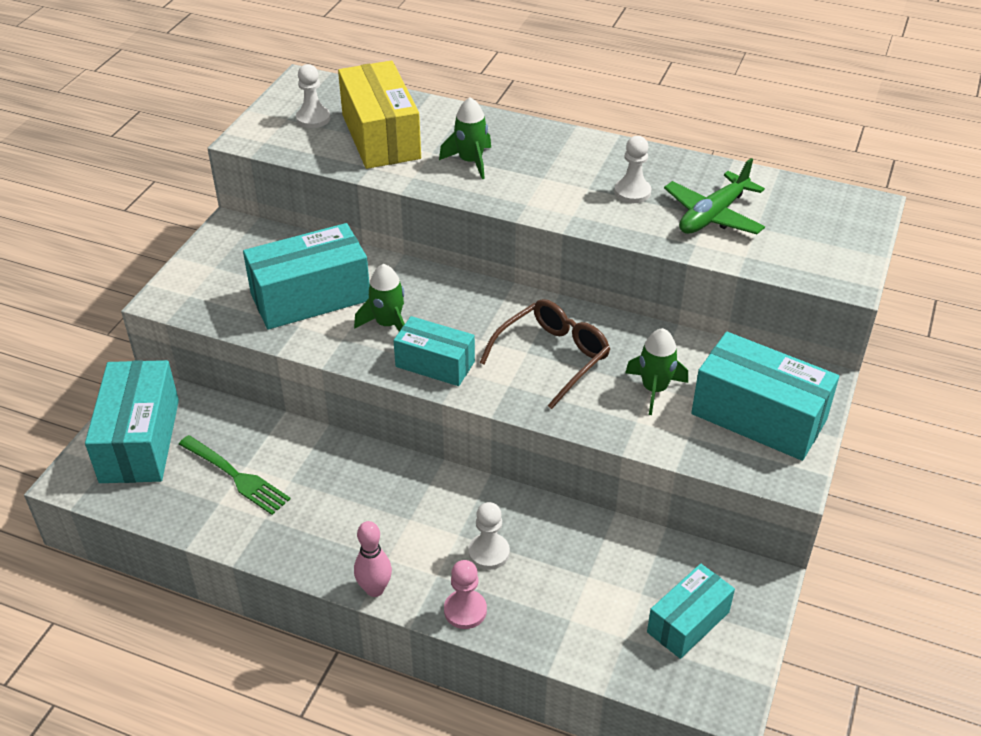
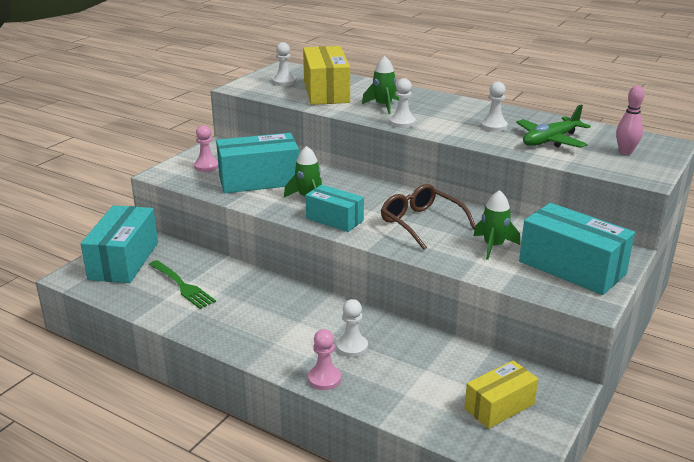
camera: 10 degrees right, 15 degrees down
(227, 276) = (206, 166): none -> pink pawn
(375, 589) = (260, 358): pink bowling pin -> pink bowling pin (625, 152)
(505, 197) = (402, 123): none -> white pawn
(552, 357) = (421, 223): brown glasses -> brown glasses turned 90 degrees counterclockwise
(688, 622) = (499, 406): turquoise box -> yellow box

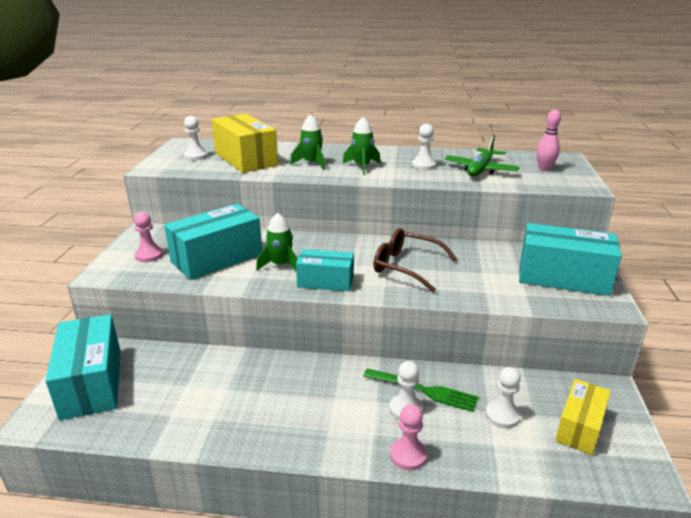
camera: 25 degrees left, 0 degrees up
(181, 285) = (180, 394): green fork -> green fork (423, 390)
(402, 123) = (344, 175): white pawn -> white pawn (502, 415)
(493, 246) = (485, 273): green rocket -> green rocket (362, 166)

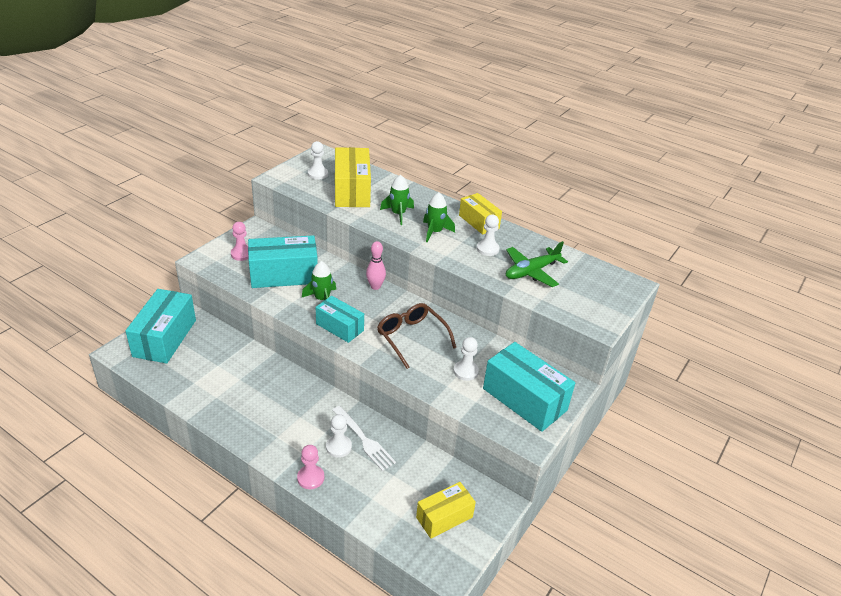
camera: 25 degrees right, 10 degrees up
(391, 152) = (479, 222): none -> yellow box
(423, 390) = (363, 439): green fork -> white fork
(502, 415) = (399, 483): white pawn -> white pawn (465, 371)
(544, 169) = (591, 292): pink bowling pin -> pink bowling pin (375, 286)

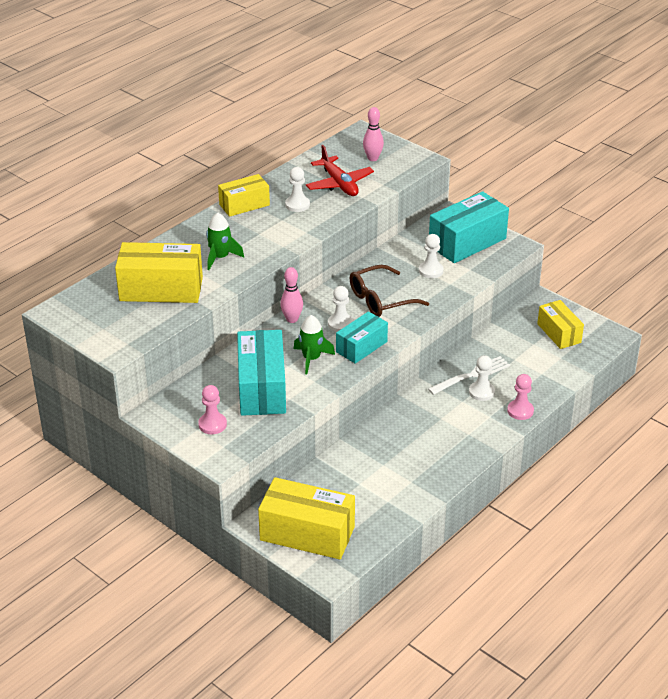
camera: 80 degrees left, 0 degrees up
(164, 338) = (307, 533): turquoise box -> yellow box
(318, 174) = (113, 315): white pawn -> white pawn (340, 324)
(435, 232) = (261, 235): green rocket -> none
(531, 272) = (339, 184): green plane -> red plane
(586, 292) = (373, 158): none -> pink bowling pin

